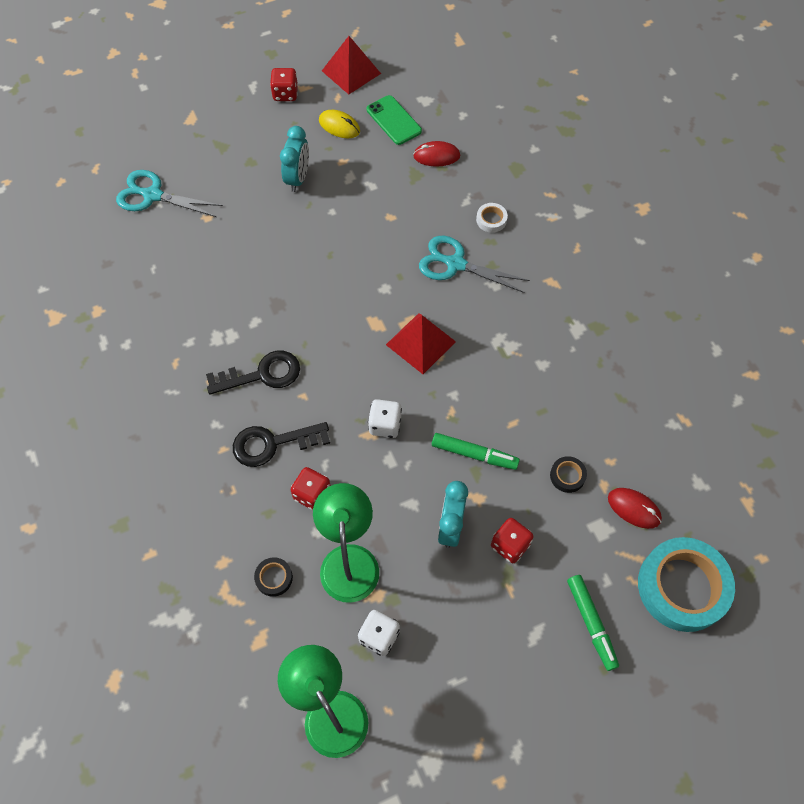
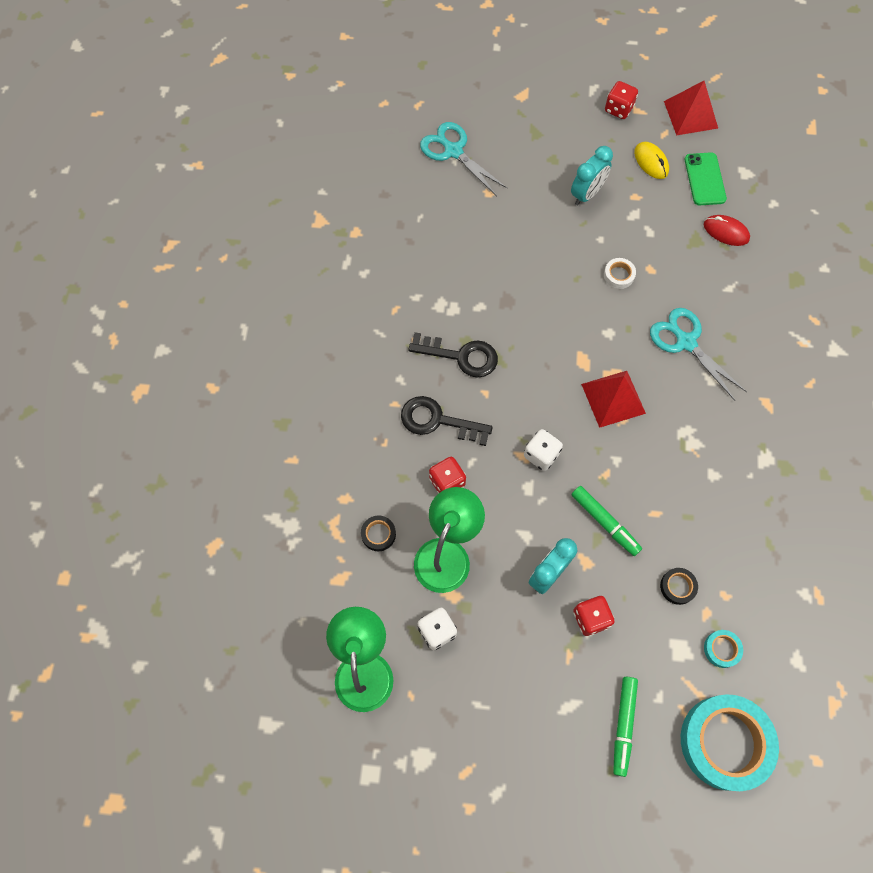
camera: 30 degrees right, 5 degrees up
(491, 220) = (743, 317): white tape -> white tape (619, 275)
(634, 508) = (722, 649): red mouse -> turquoise tape

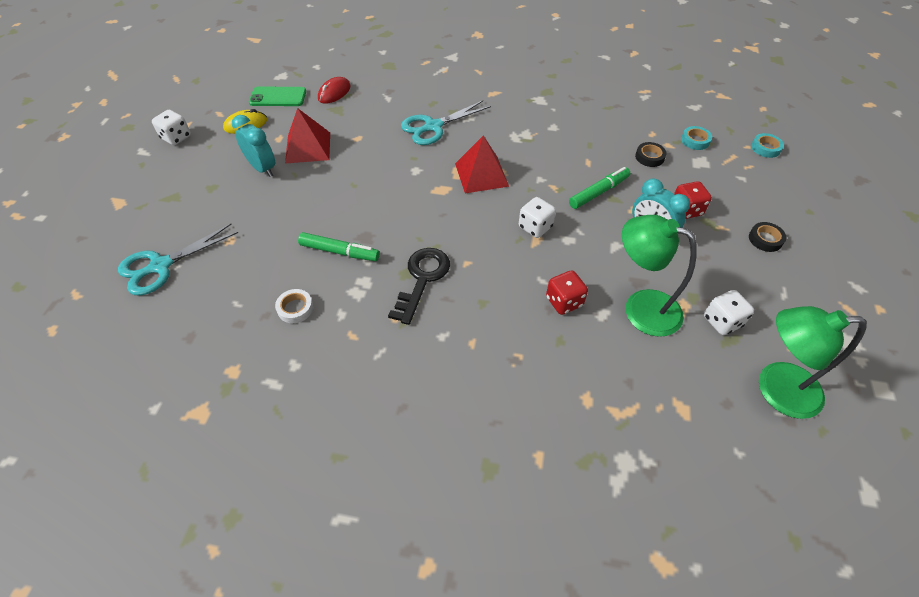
camera: 85 degrees left, 15 degrees down
(378, 534) = (626, 367): black tape -> black tape (765, 239)
(438, 421) = (495, 304): black key -> none
(618, 109) = (176, 137): red dice -> white dice
(619, 275) = (358, 157): white tape -> white tape (295, 308)
(623, 725) = (771, 200): green marker -> green marker (339, 251)
(690, 114) = (207, 96): red pyramid -> red pyramid (308, 147)
(725, 742) = (765, 148): turquoise tape -> turquoise tape, size x0.42

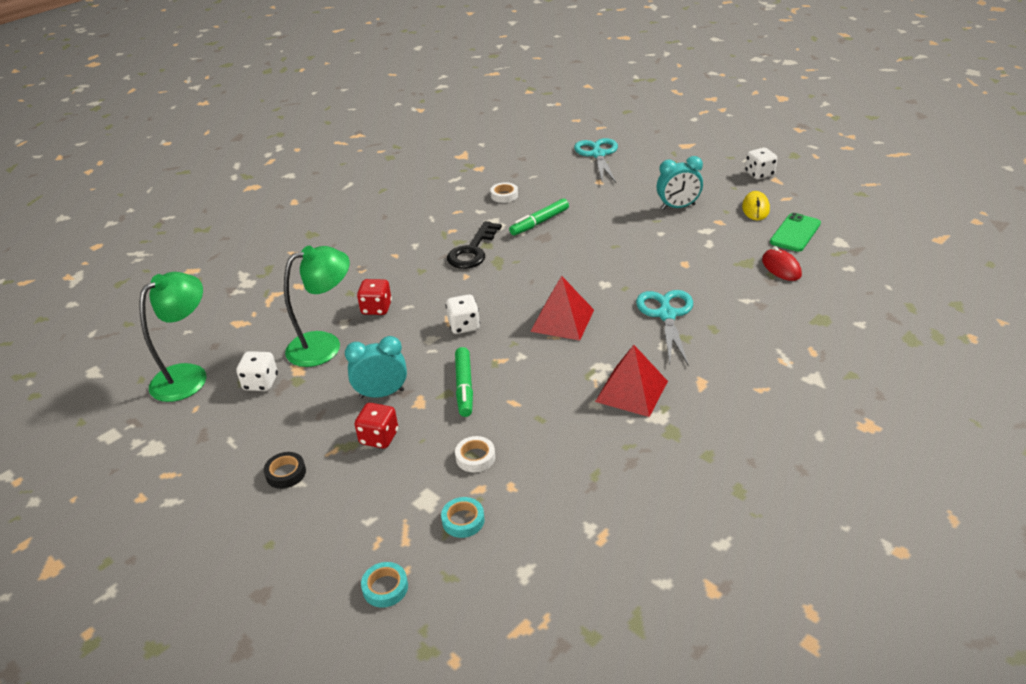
camera: 125 degrees right, 15 degrees down
(308, 147) = (691, 234): red pyramid -> red pyramid (631, 391)
(422, 279) = (472, 250): black key -> black key turned 60 degrees clockwise
(649, 157) = (475, 457): black tape -> white tape

